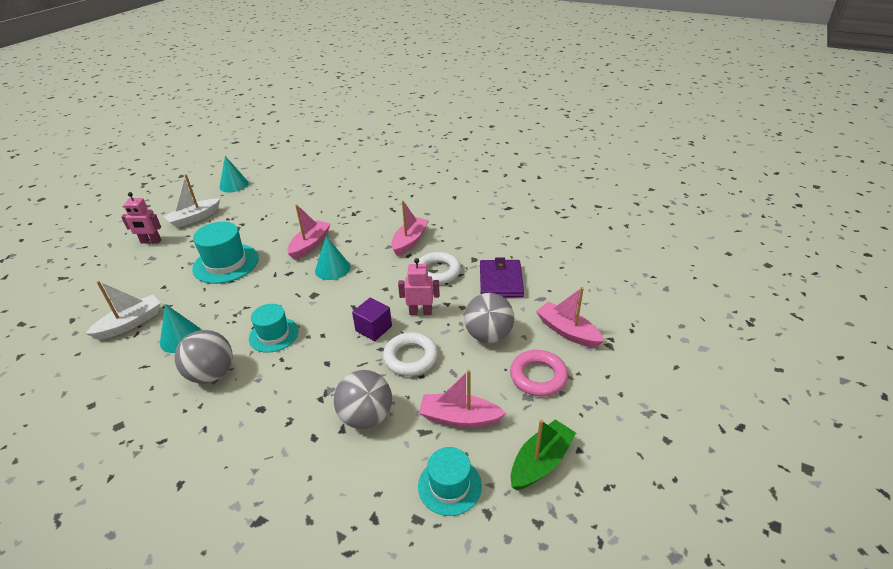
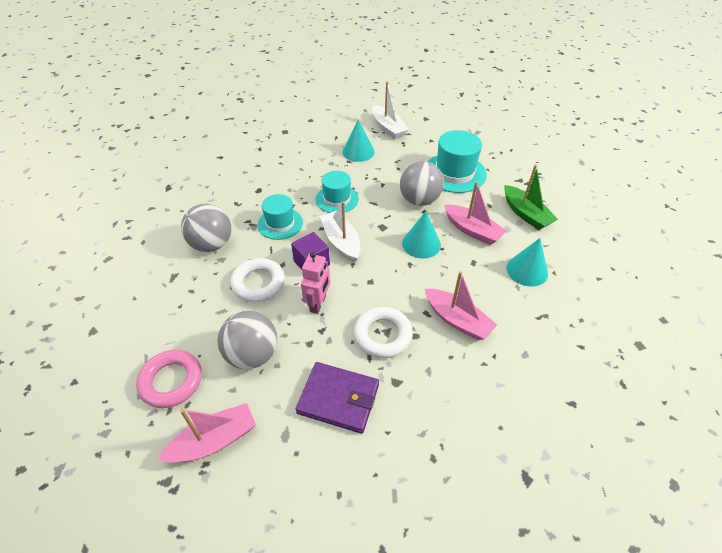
camera: 105 degrees right, 10 degrees up
(151, 242) = (504, 130): pink robot -> none
(194, 218) = (543, 152): white boat -> white boat (341, 242)
(211, 374) = (309, 167): grey ball -> grey ball (419, 200)
(234, 185) = (616, 177): turquoise cone -> turquoise cone (527, 270)
(449, 486) = (116, 281): turquoise hat -> turquoise hat (280, 223)
(459, 418) = (169, 303): pink boat -> none
(540, 462) = (87, 346): green boat -> green boat (525, 214)

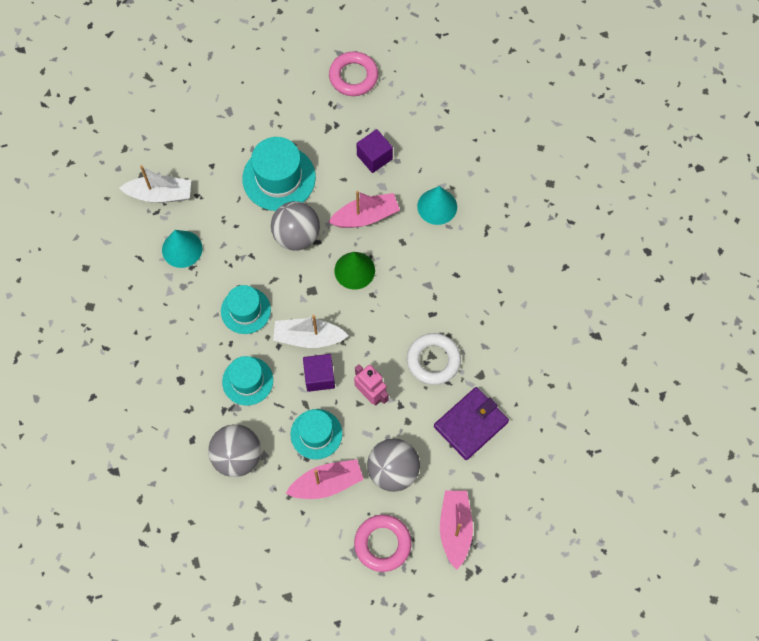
camera: 60 degrees left, 20 degrees up
(258, 283) = (316, 434): white ring -> turquoise hat
(421, 244) = (354, 270): turquoise cone -> green cone
(457, 320) = (452, 295): pink boat -> pink boat (326, 483)
(525, 214) = (374, 157): green boat -> purple cube
(573, 175) = (353, 76): none -> pink ring

